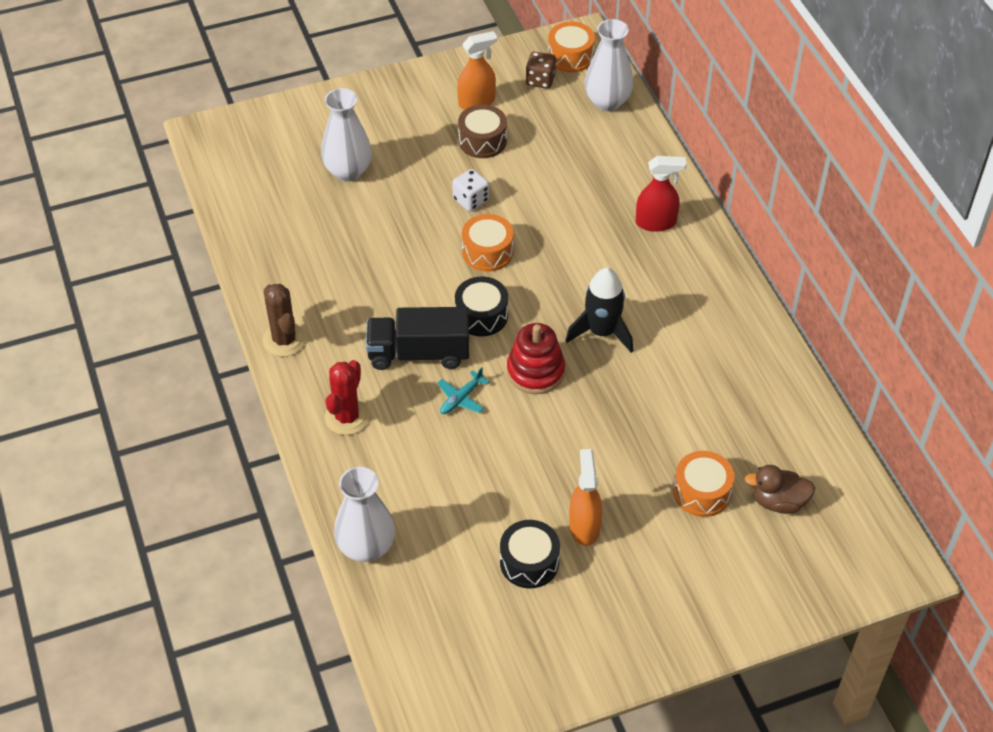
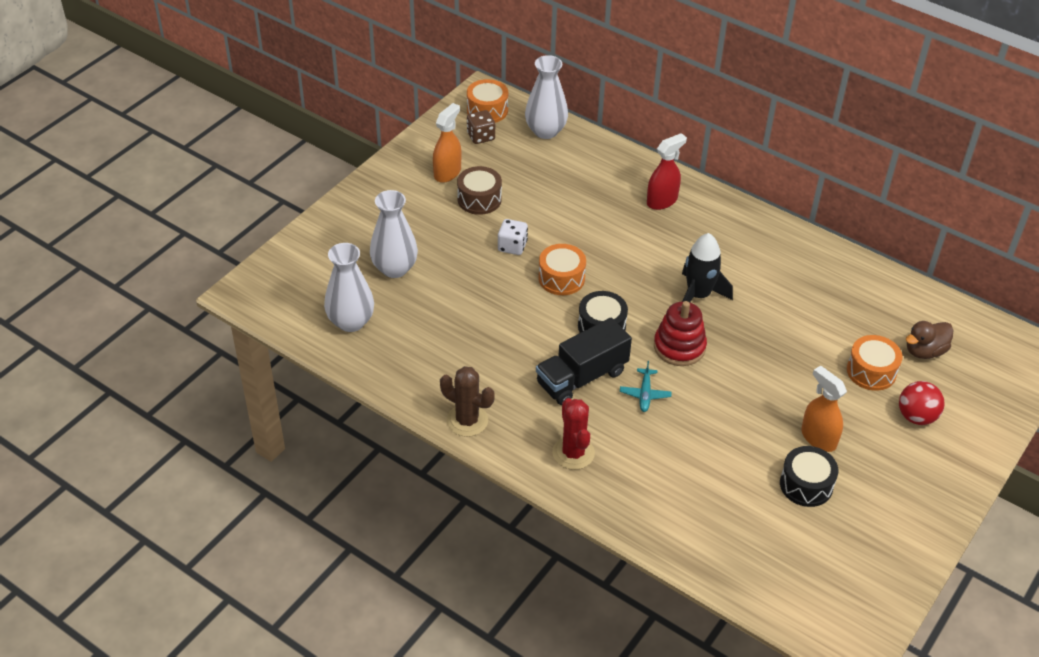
camera: 35 degrees left, 5 degrees down
(366, 547) = (681, 541): white vase -> white vase (351, 322)
(703, 559) = (916, 417): none -> red ball

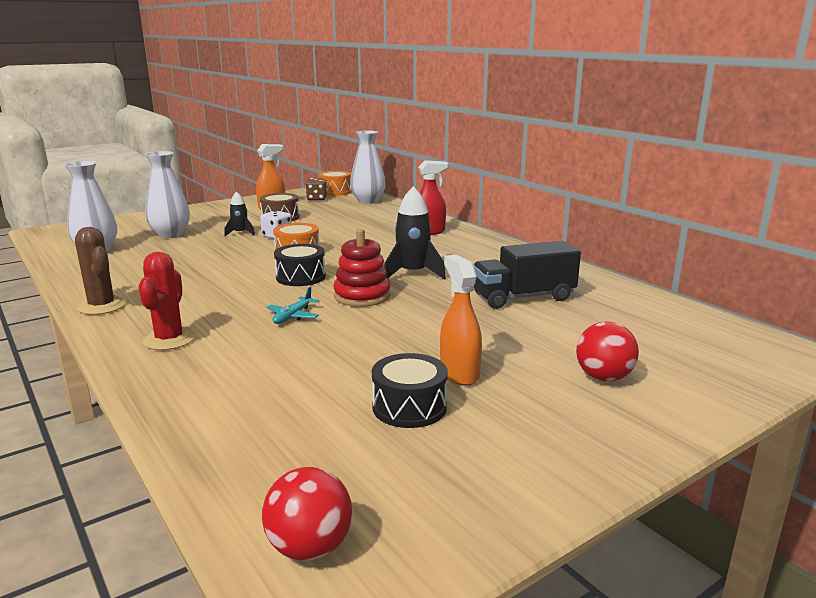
camera: 20 degrees right, 25 degrees down
(467, 248) = (240, 233): none -> black rocket
(582, 377) = (244, 299): black truck -> black truck (523, 297)
(823, 614) = (310, 547): none -> red ball
(871, 371) = (565, 338): orange drum -> none
(924, 351) = (642, 334): brown duck -> none

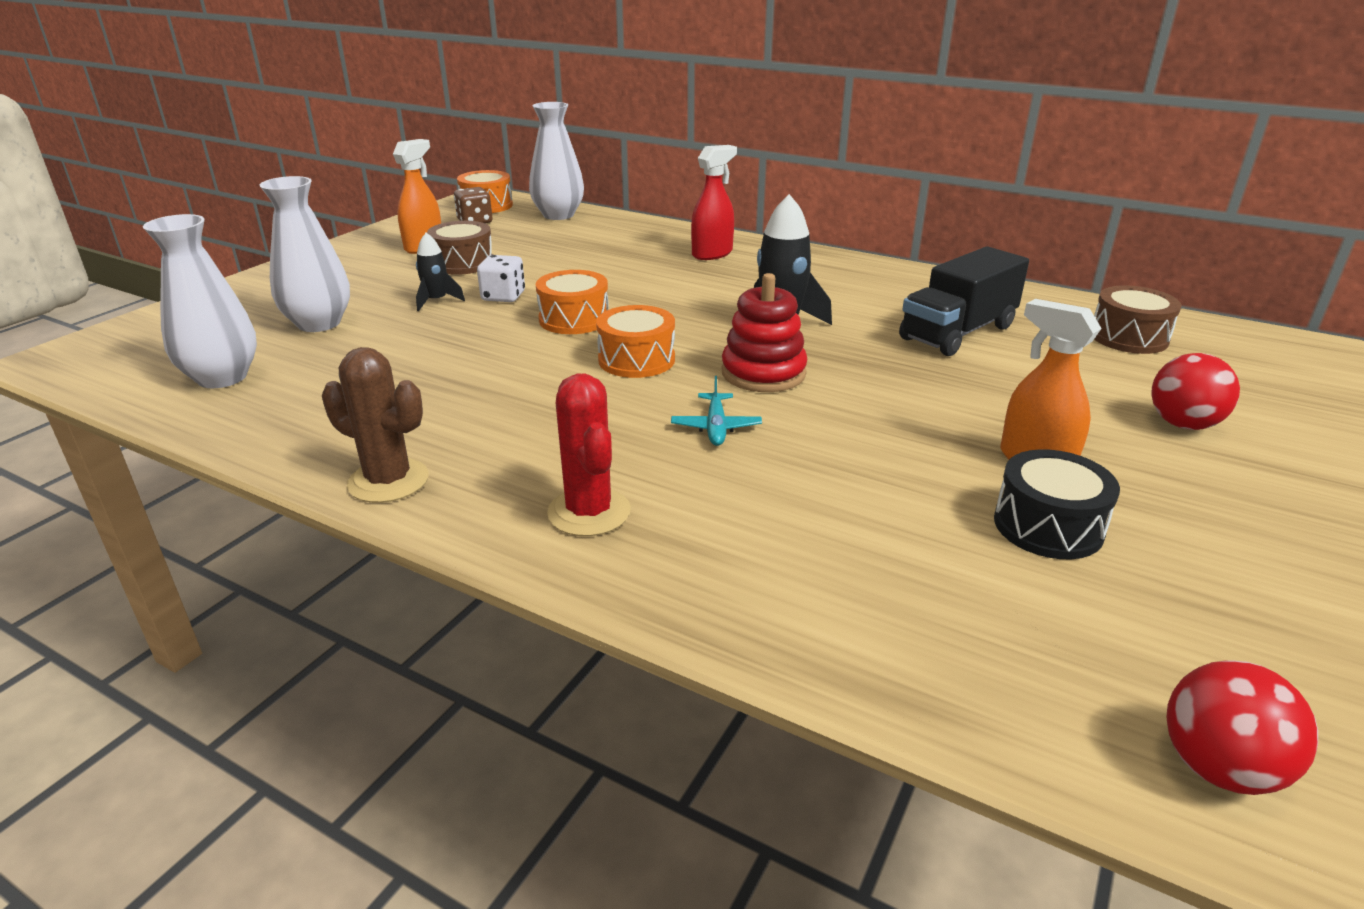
camera: 25 degrees left, 10 degrees up
(301, 277) = (636, 360): black drum -> orange drum
(650, 322) = (1128, 337): none -> brown drum

